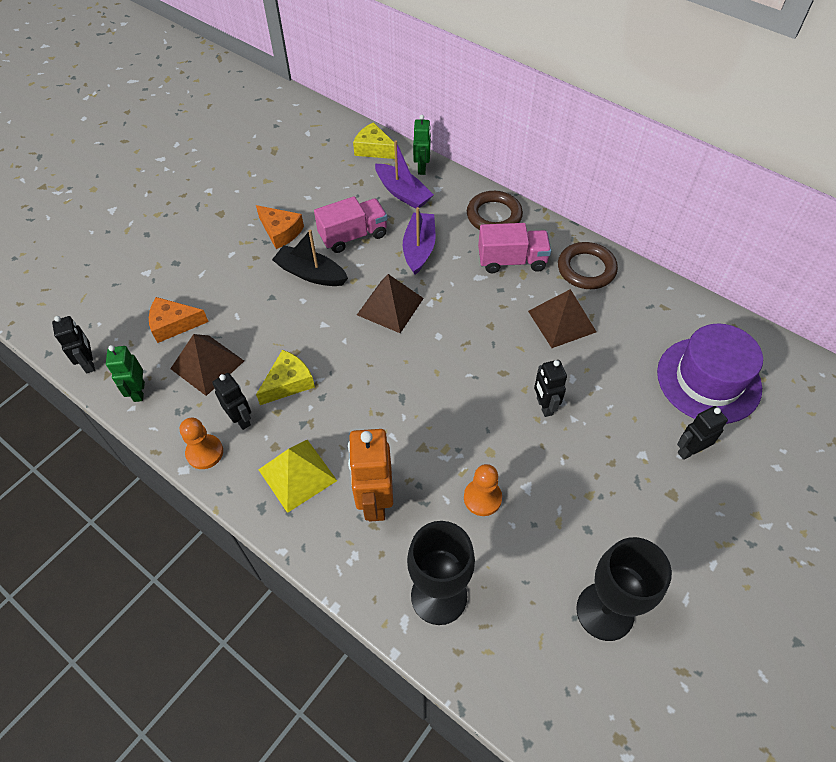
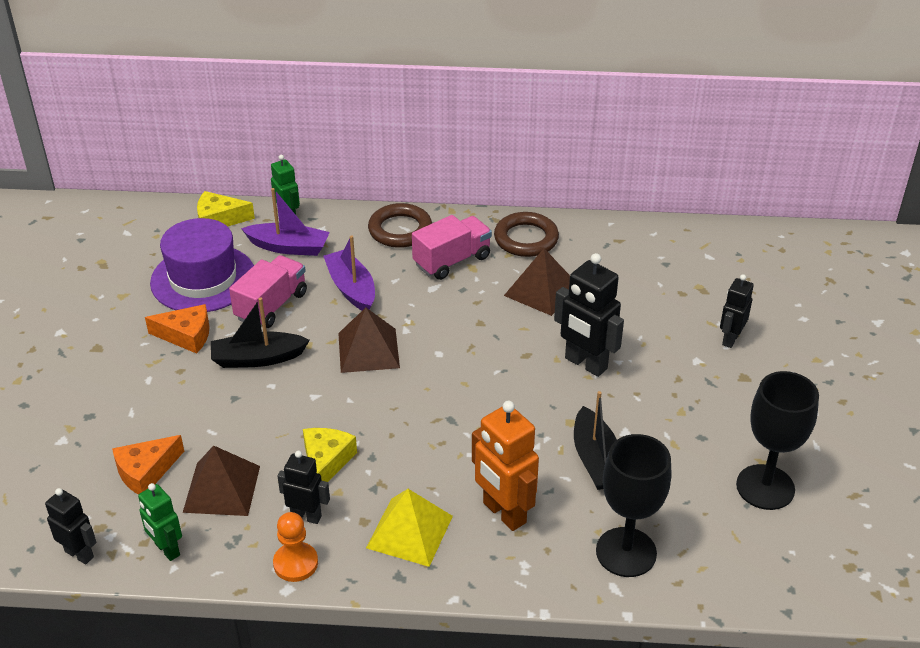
camera: 35 degrees left, 15 degrees down
(482, 498) = (596, 460): orange pawn -> black boat
(544, 406) = (585, 364): black robot -> black robot, size x1.64
(708, 380) = (701, 280): purple hat -> purple hat (203, 279)

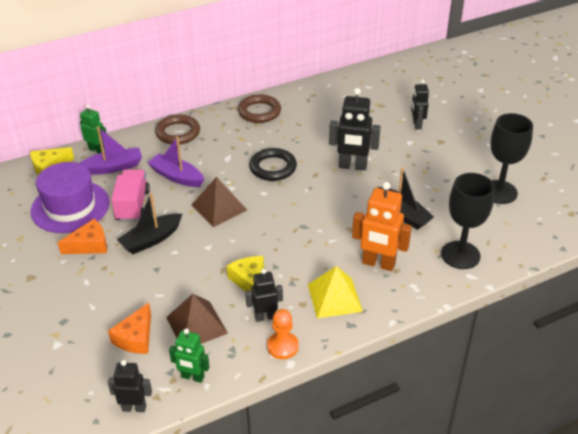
camera: 30 degrees left, 0 degrees up
(452, 261) = (226, 139): pink truck -> none
(479, 323) = (273, 167): none -> black ring
(541, 290) = (293, 136): brown pyramid -> none

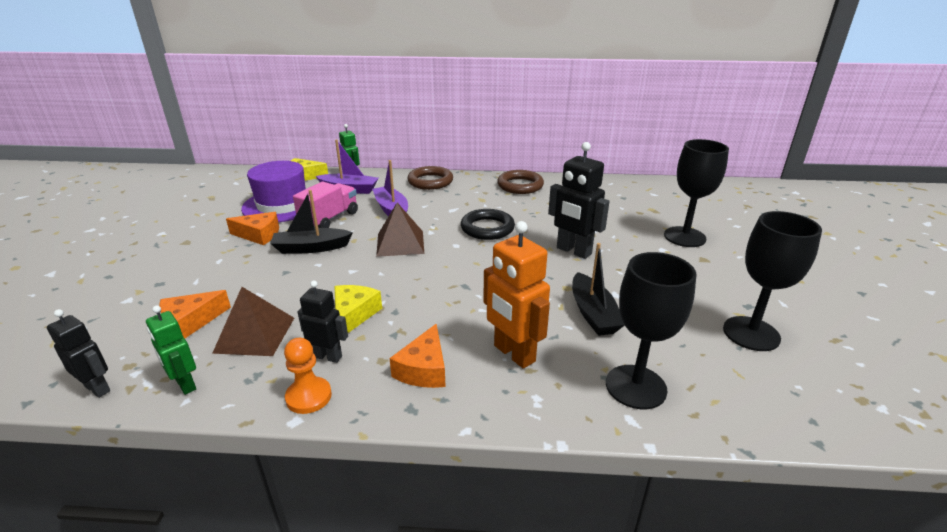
camera: 30 degrees right, 10 degrees down
(334, 297) = (424, 369): yellow pyramid -> orange cheese
(417, 125) = (684, 237): black robot -> black goblet

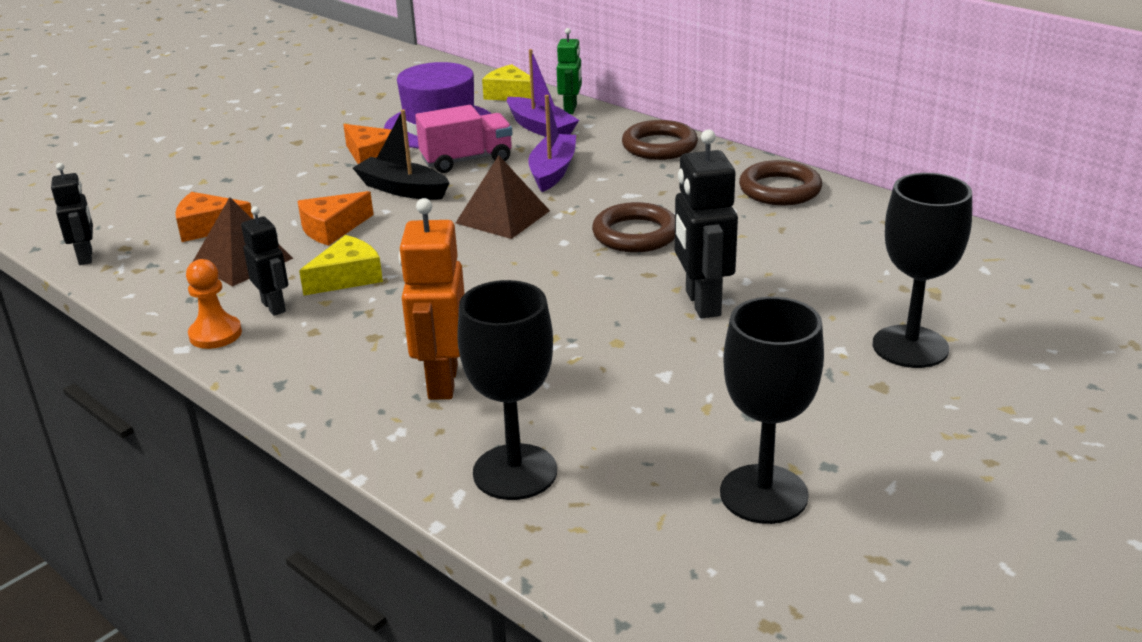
camera: 40 degrees right, 0 degrees up
(185, 384) = (143, 281): green robot -> none
(424, 369) = (338, 356): orange cheese -> orange cheese (332, 228)
(487, 228) = (635, 234): black ring -> brown ring
(593, 313) = (597, 383): black boat -> none

